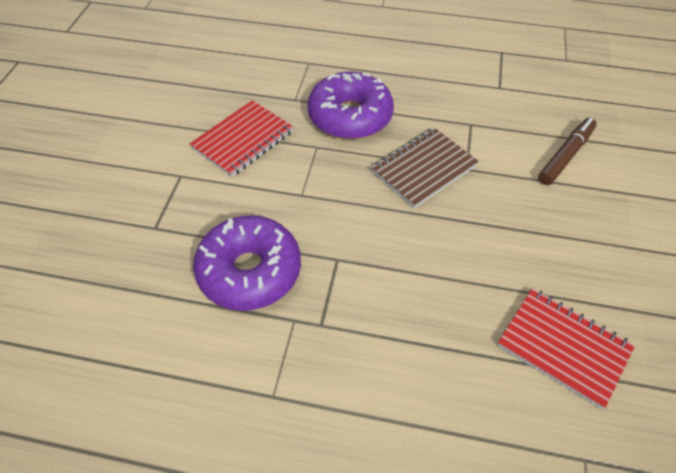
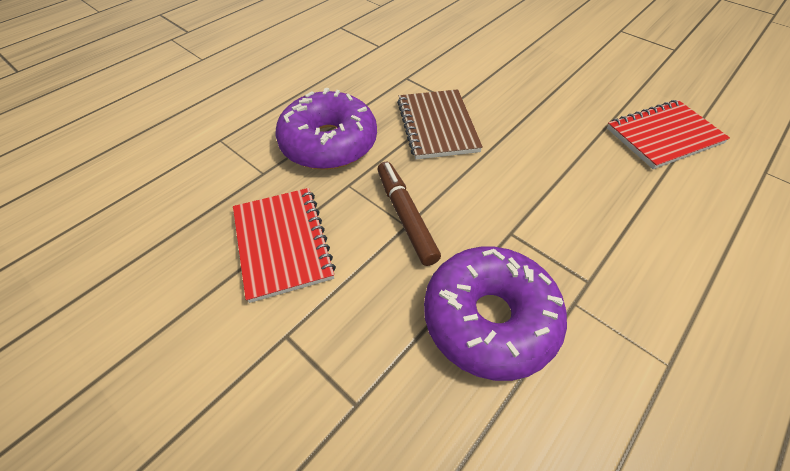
camera: 60 degrees left, 0 degrees up
(565, 156) = (479, 50): brown marker -> brown marker (406, 216)

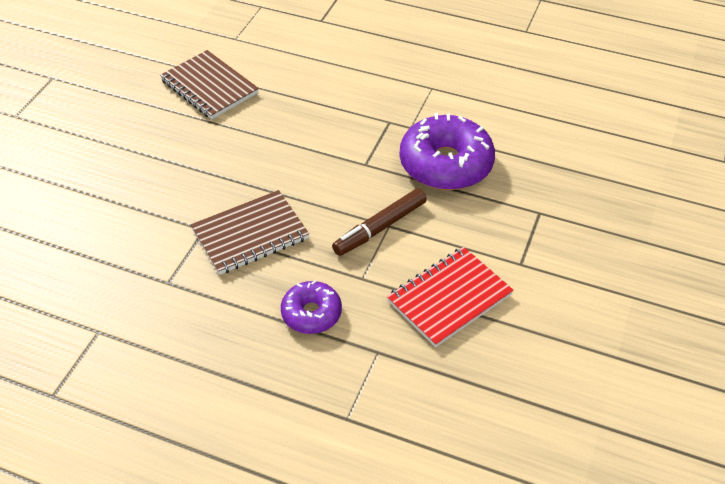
camera: 110 degrees left, 5 degrees down
(329, 143) = (311, 313): purple donut -> purple donut, size x0.56
(663, 136) = (209, 87): red notebook -> brown notebook

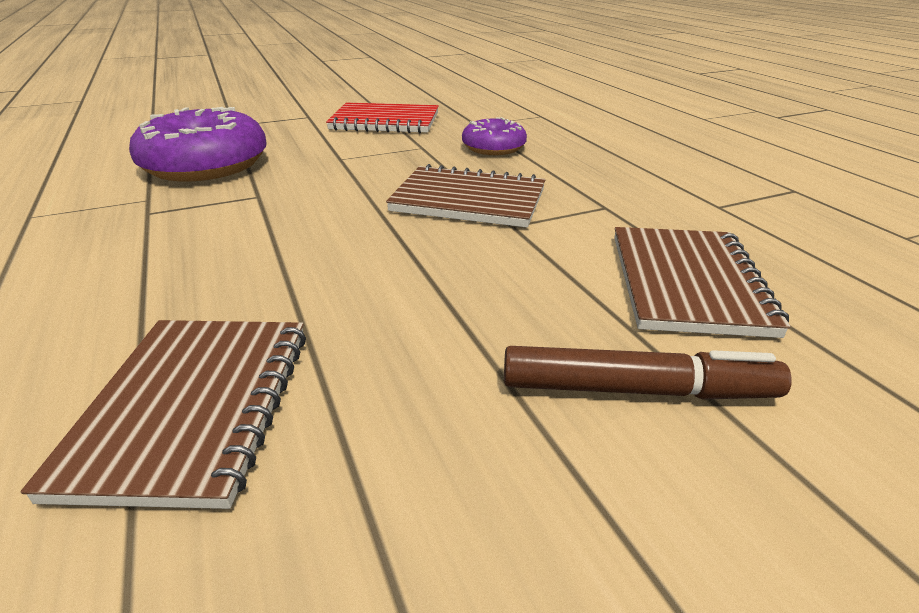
camera: 135 degrees left, 15 degrees down
(86, 238) = (687, 283): none -> brown notebook
(379, 228) = (350, 159): brown marker -> brown marker (637, 390)

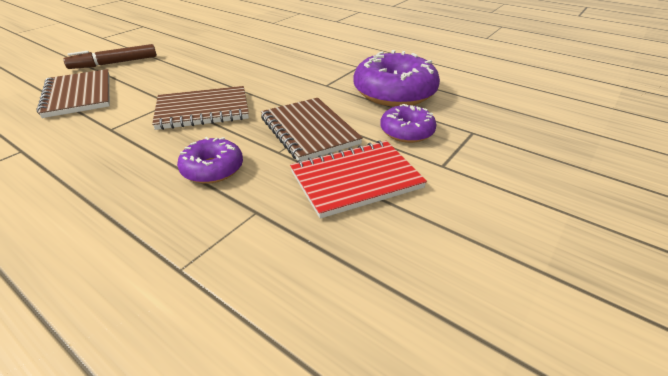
camera: 150 degrees right, 5 degrees up
(192, 408) = (238, 38): brown notebook -> brown notebook (309, 131)
(284, 135) = (407, 132): none -> purple donut

